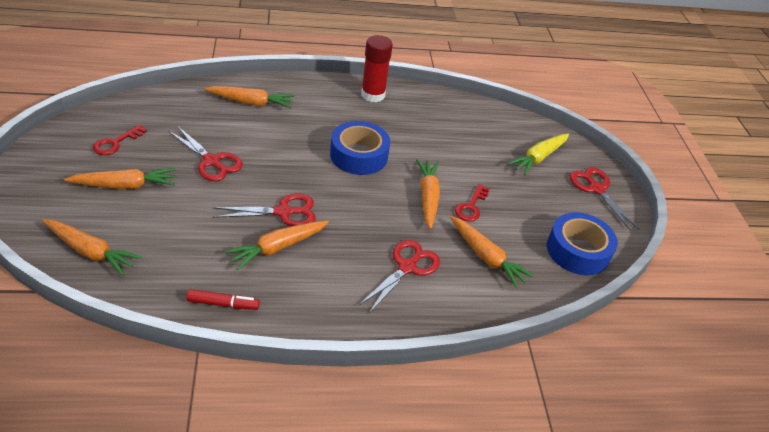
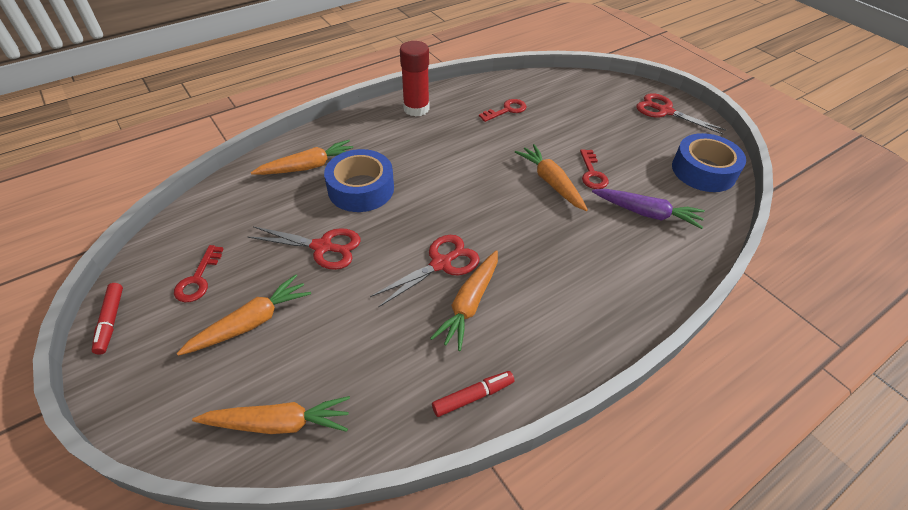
camera: 25 degrees left, 5 degrees up
(46, 143) = (111, 321): none -> red marker
(359, 155) = (457, 172): blue tape -> blue tape (361, 189)
(407, 267) = (597, 258): red scissors -> none
(448, 127) = (506, 110): none -> red key
(486, 257) = (646, 213): orange carrot -> purple carrot
(538, 158) = (600, 105): yellow carrot -> none

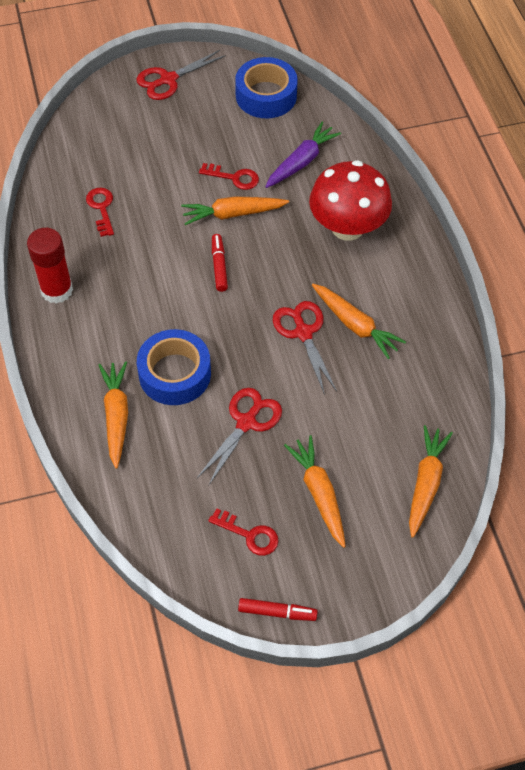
camera: 70 degrees left, 10 degrees up
(473, 396) = (441, 349): red marker -> red marker (219, 266)
(591, 267) = (347, 227): none -> red mushroom

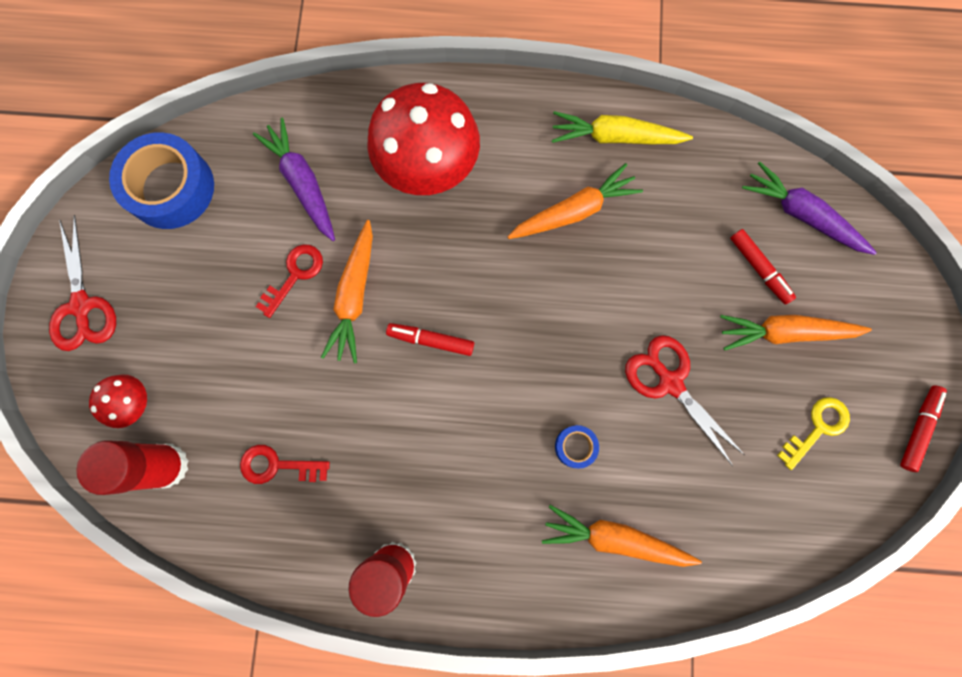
camera: 70 degrees left, 20 degrees up
(82, 153) = (167, 465): none -> red glue stick
(116, 124) = (134, 403): none -> red mushroom
(174, 374) = (575, 447): blue tape -> blue tape, size x0.45
(249, 535) = (817, 428): red key -> yellow key
(303, 333) = (565, 274): red scissors -> none
(365, 462) = (759, 269): none -> red marker
(425, 483) = (802, 215): orange carrot -> purple carrot
(429, 336) = (615, 137): none -> yellow carrot

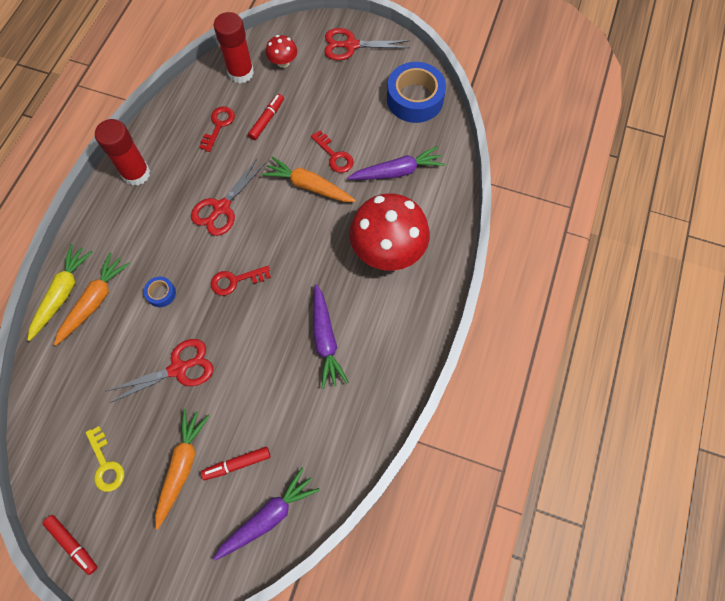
camera: 105 degrees right, 10 degrees down
(420, 409) = (221, 208): none -> red scissors
(431, 340) = (264, 224): red marker -> red marker (267, 120)
(527, 351) = (235, 280): none -> red key
(574, 211) = (325, 340): orange carrot -> purple carrot
(615, 137) = (376, 387): yellow carrot -> yellow carrot (62, 293)

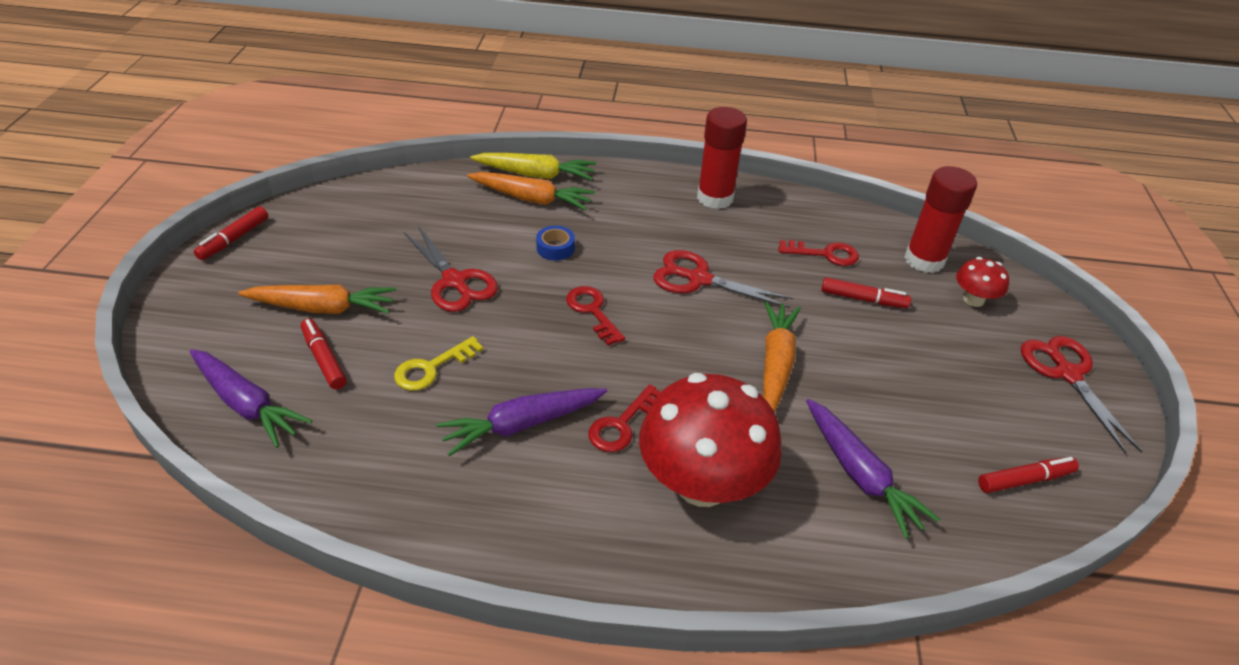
camera: 75 degrees right, 25 degrees down
(105, 464) = (327, 245): yellow key -> yellow key (431, 368)
(334, 155) = (845, 385): red key -> red key (622, 424)
(415, 99) = (1024, 480): blue tape -> red marker

